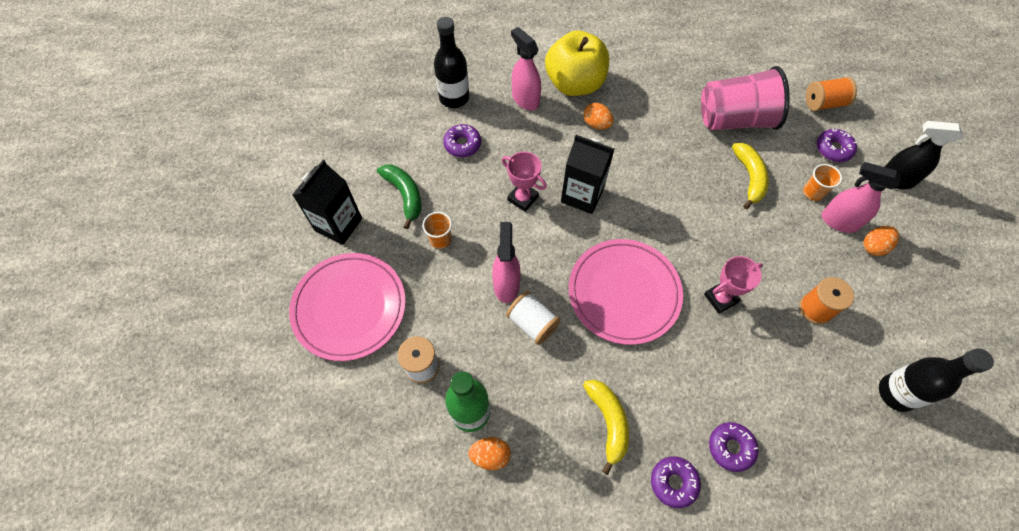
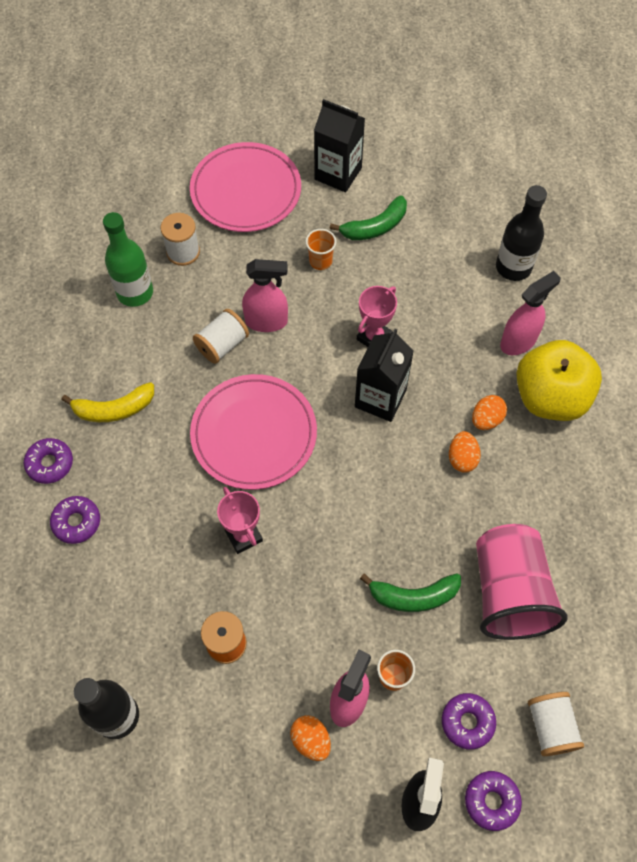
camera: 90 degrees right, 0 degrees up
(462, 144) = (445, 277): purple donut -> purple donut (491, 801)
(490, 455) = (94, 309): orange egg -> orange egg (462, 458)
(749, 177) = (413, 596): yellow banana -> green banana
(823, 103) = (550, 726): orange spool -> white spool

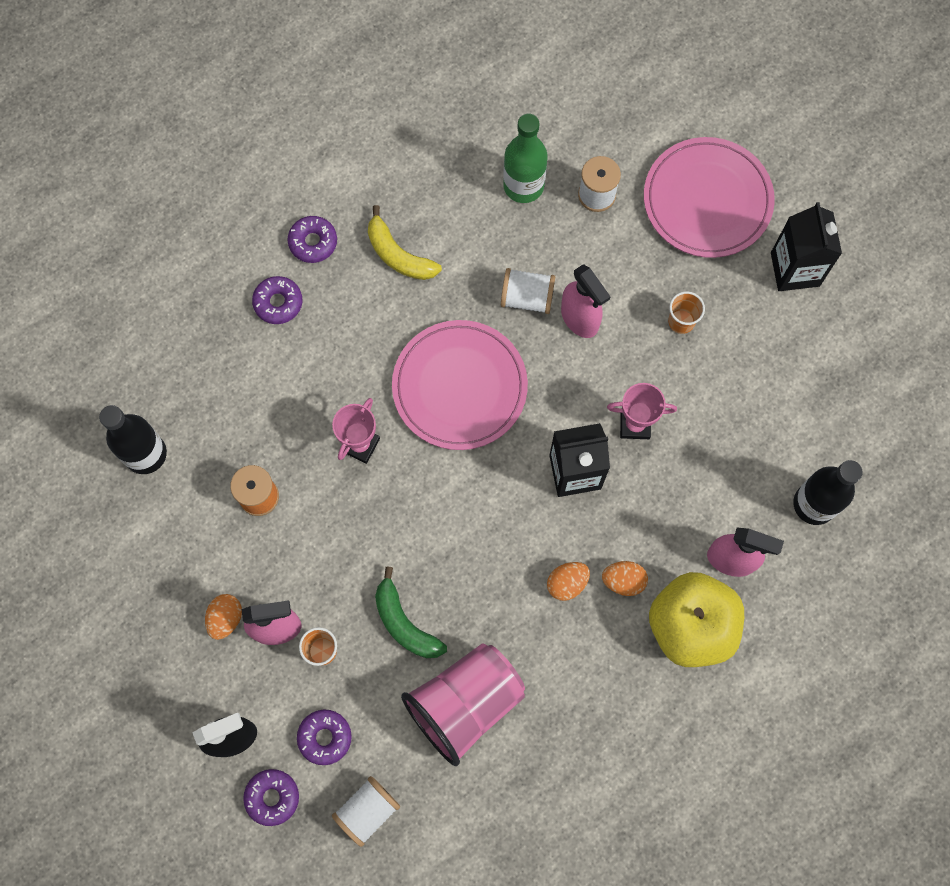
camera: 55 degrees right, 10 degrees up
(375, 227) = (759, 345): green banana -> none

